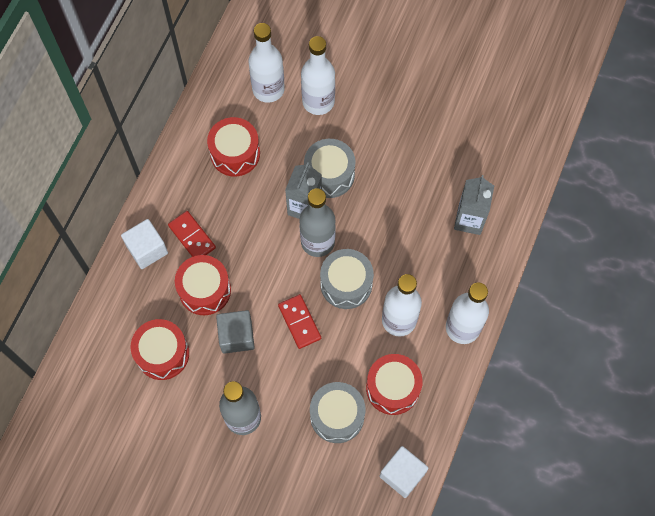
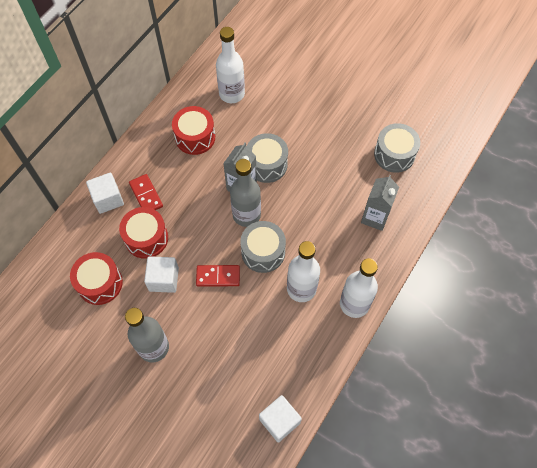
camera: 10 degrees right, 5 degrees down
(236, 336) = (164, 279): grey cube -> white cube
(299, 322) = (218, 276): red domino -> red domino turned 75 degrees counterclockwise
(318, 101) = (269, 108): white bottle -> none
(337, 416) = (233, 360): grey drum -> grey drum (394, 154)
(392, 388) = (285, 344): red drum -> none

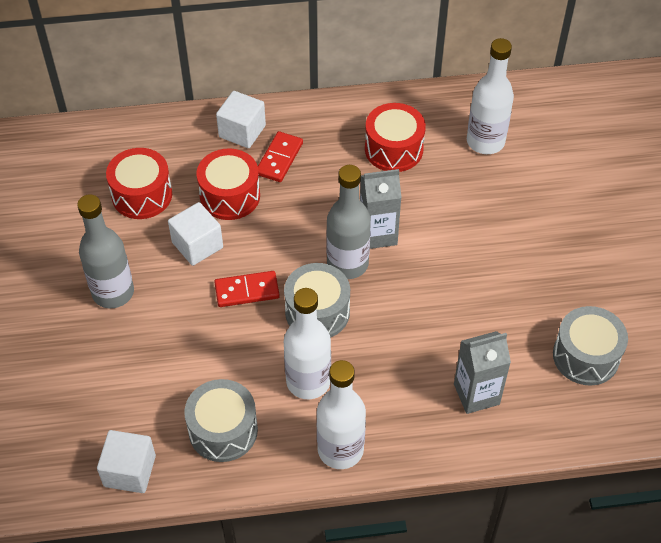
camera: 50 degrees right, 10 degrees down
(218, 276) = (247, 291): red domino -> red domino turned 60 degrees counterclockwise
(267, 164) = (431, 238): grey drum -> grey drum (223, 430)

